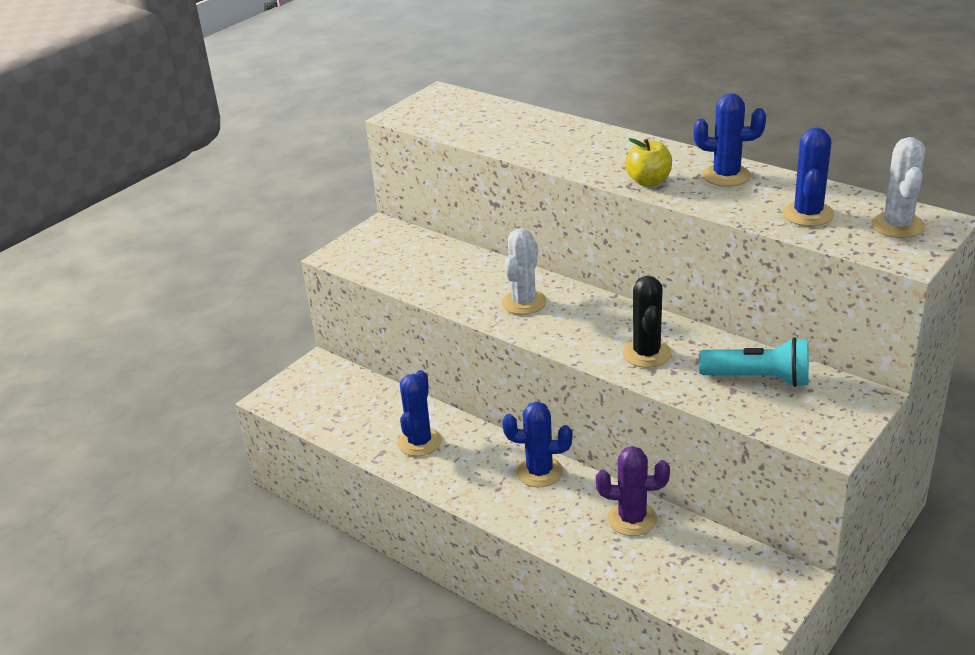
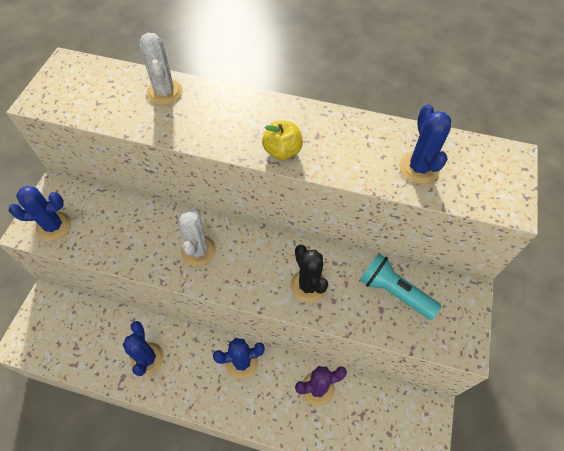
camera: 25 degrees left, 25 degrees up
(726, 176) = (340, 131): blue cactus -> blue cactus (54, 226)
(758, 378) = (394, 292): turquoise flashlight -> turquoise flashlight turned 135 degrees counterclockwise
(897, 225) = (487, 168): white cactus -> white cactus (164, 92)

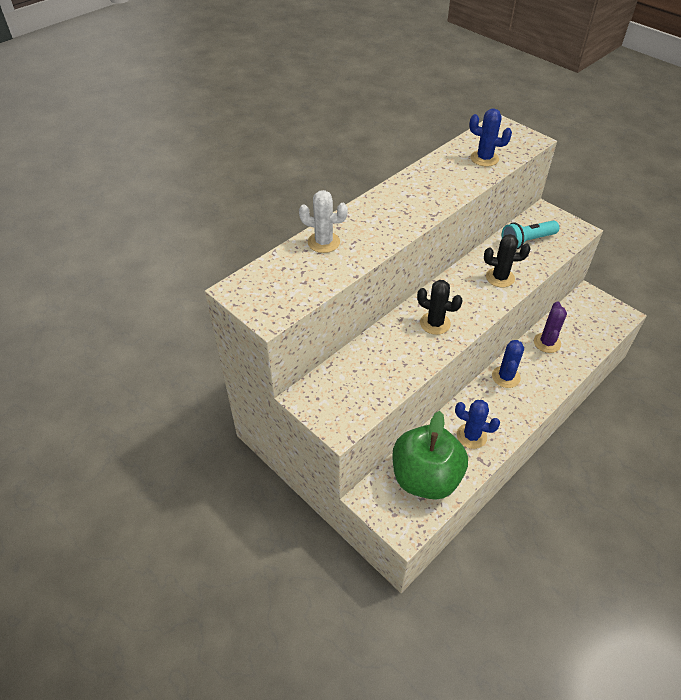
camera: 60 degrees left, 10 degrees down
(54, 226) = (349, 408): blue cactus -> none
(82, 337) = (425, 478): none -> green apple
(198, 251) = (435, 323): white cactus -> black cactus
(282, 151) = (430, 206): yellow apple -> none

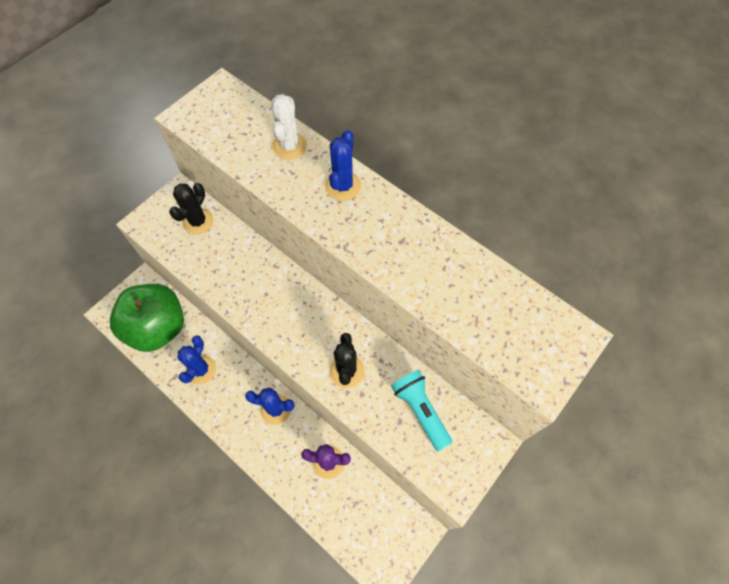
camera: 85 degrees right, 15 degrees up
(435, 323) = (269, 298): black cactus -> black cactus (198, 221)
(484, 158) = (478, 310): blue cactus -> blue cactus (343, 186)

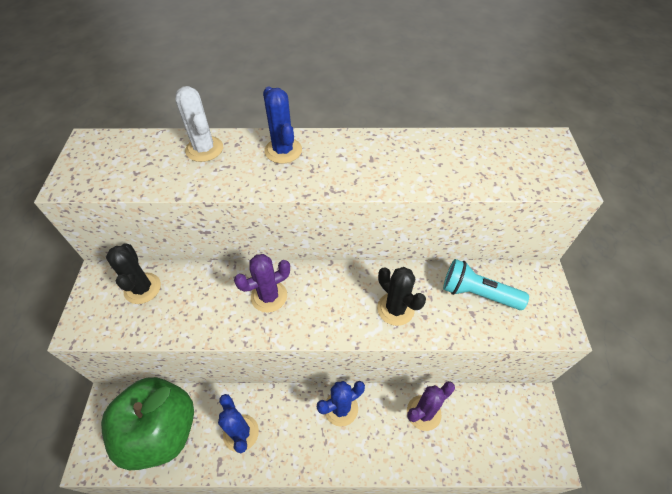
camera: 40 degrees left, 10 degrees down
(270, 291) = (269, 296): none -> purple cactus

